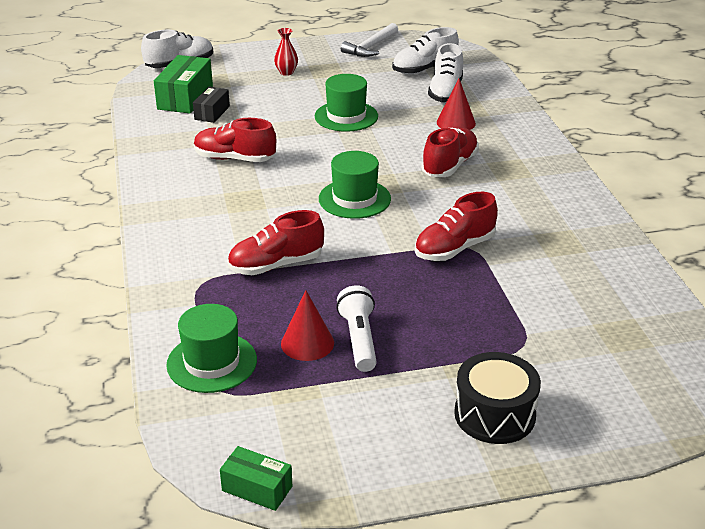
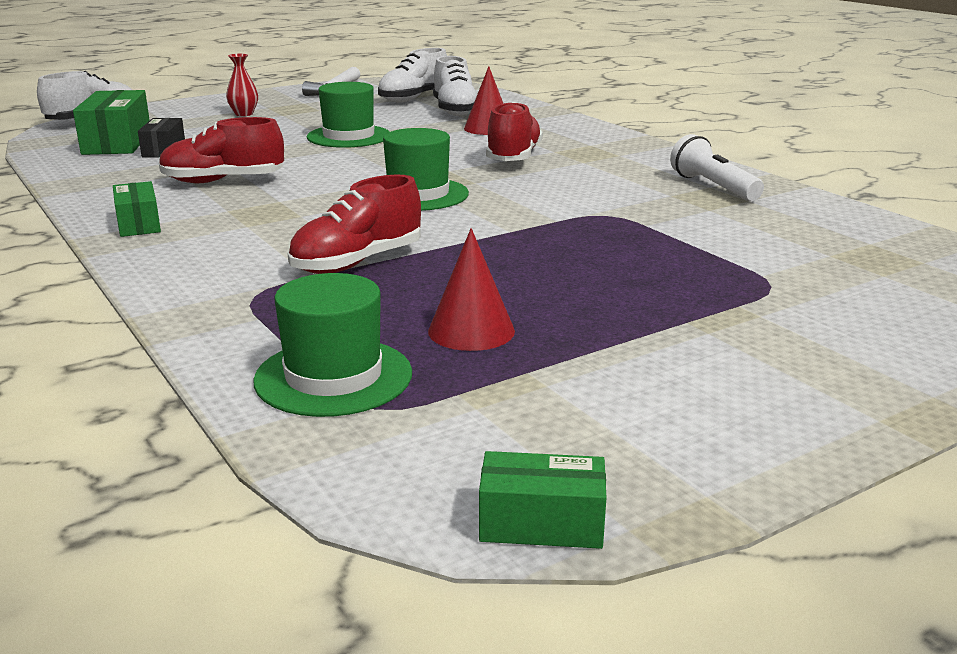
camera: 20 degrees left, 10 degrees down
(164, 197) = (138, 224): none -> green box
(359, 339) = (545, 315): white flashlight -> white flashlight (713, 187)
(454, 249) = (589, 218): red shoe -> none
(494, 414) = (815, 358): black drum -> none

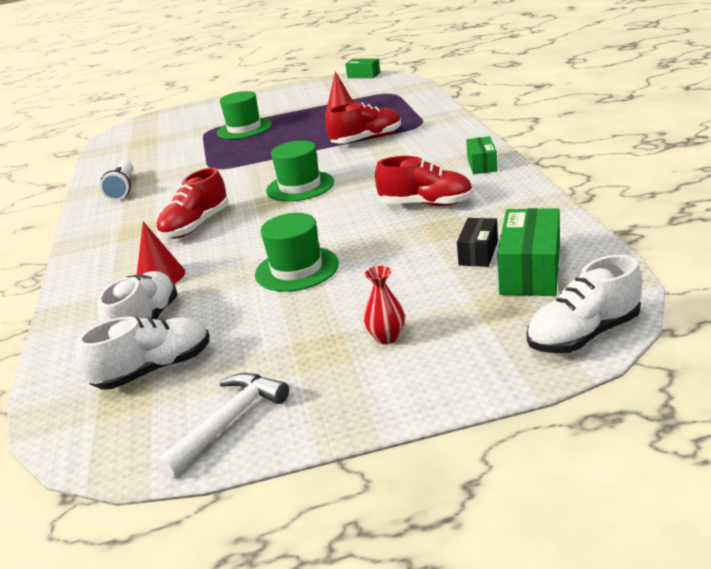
camera: 155 degrees left, 5 degrees up
(333, 377) = (399, 99): green hat -> green hat (244, 128)

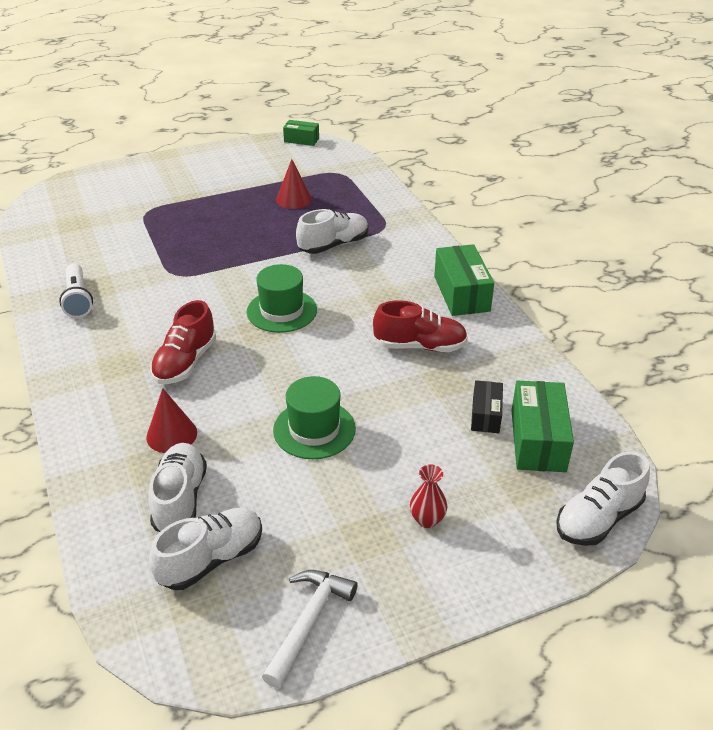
camera: 15 degrees left, 10 degrees up
(244, 128) = (189, 213): green hat -> none
(367, 140) = (333, 245): red shoe -> white shoe
(482, 165) = (461, 293): green box -> green box, size x1.68

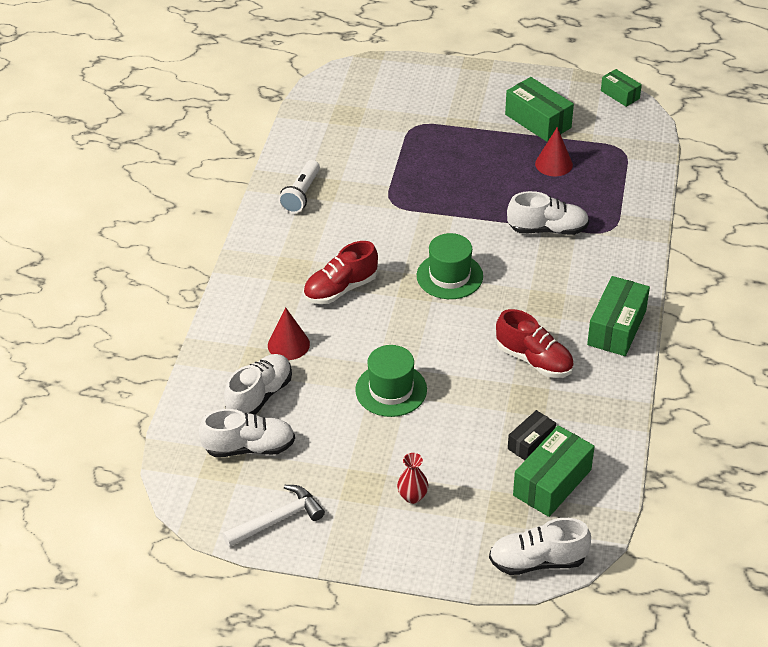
camera: 35 degrees right, 5 degrees up
(252, 176) = (538, 121): none -> green box

